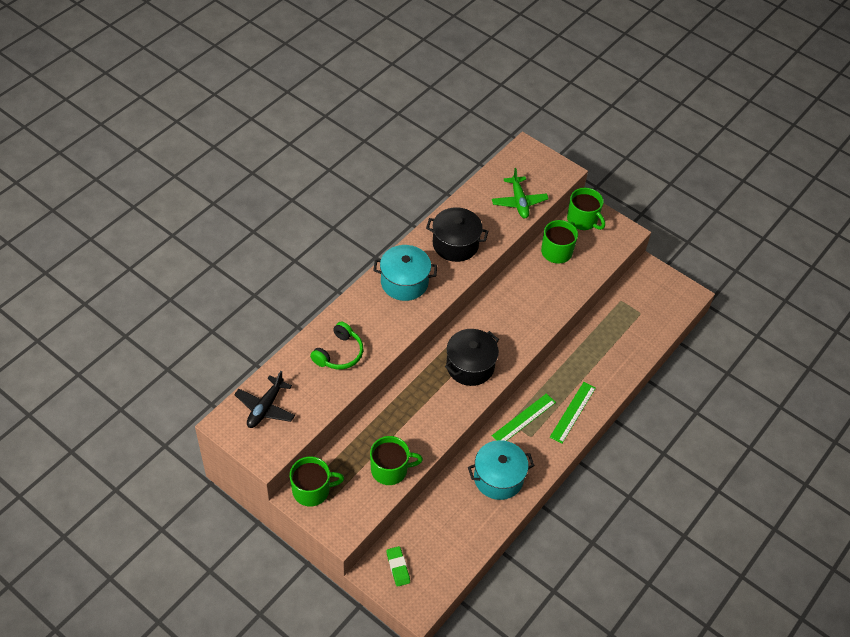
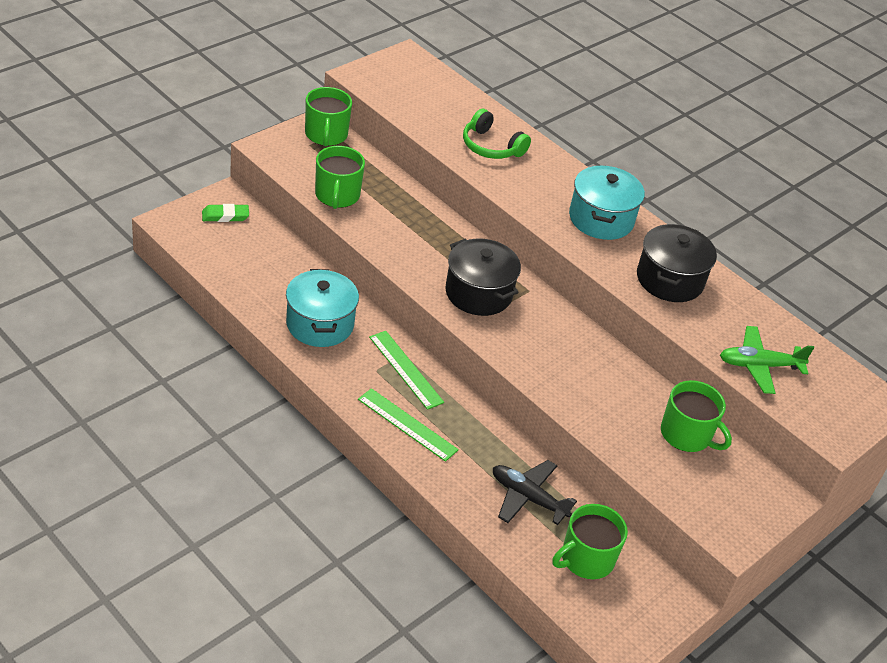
camera: 95 degrees right, 10 degrees down
(265, 407) = (423, 84): black plane -> black plane (528, 498)
(582, 220) = (756, 485): green mug -> green mug (586, 559)

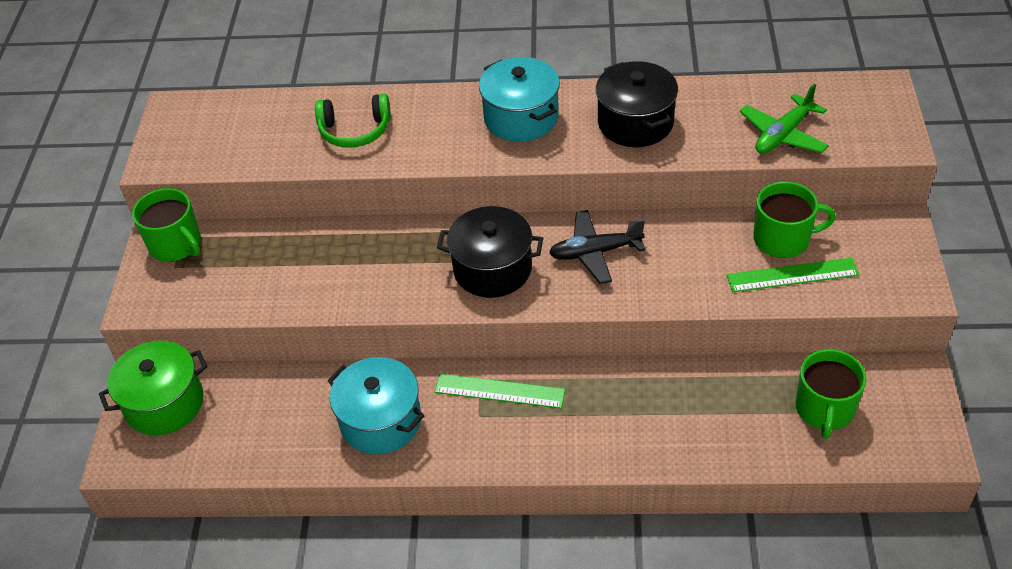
camera: 35 degrees left, 5 degrees up
(225, 216) = (164, 403): green eraser -> green pot
(337, 195) = (263, 291): green mug -> none
(407, 424) = (565, 436): green ruler -> green ruler (792, 275)
(528, 498) = (725, 403): black plane -> black plane (595, 252)

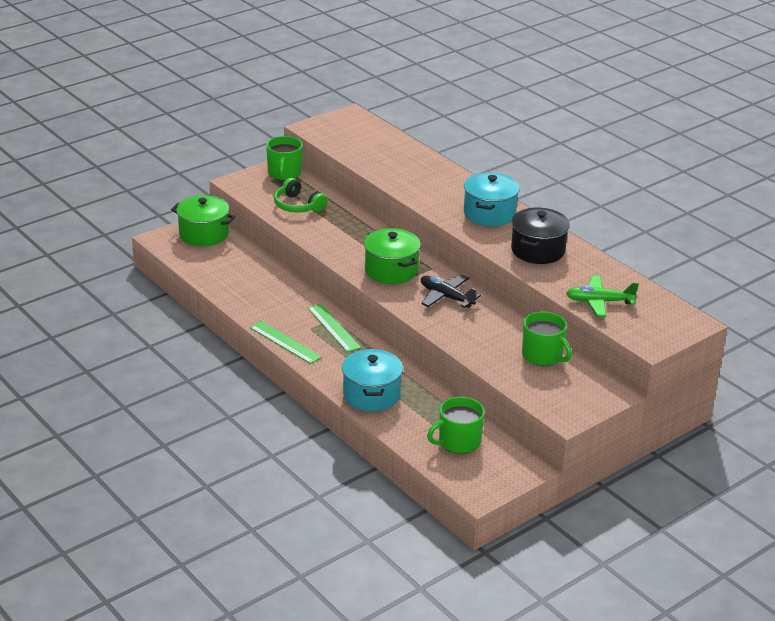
camera: 45 degrees right, 15 degrees down
(355, 130) = (409, 170): green headphones -> green headphones (297, 206)
(380, 421) = (270, 300): turquoise pot -> turquoise pot (371, 395)
(492, 269) = (391, 270): black pot -> green pot
(792, 275) = (518, 369): green ruler -> green ruler (285, 342)

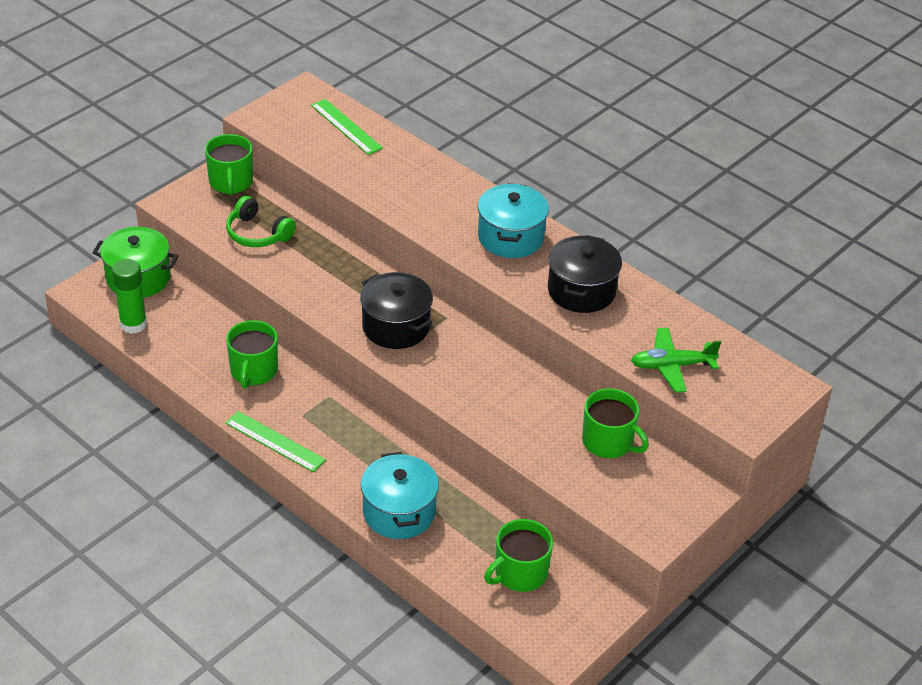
camera: 10 degrees left, 10 degrees up
(194, 262) = (133, 324): none -> green glue stick
(278, 298) = (253, 371): none -> green mug
(333, 327) = (332, 411): green ruler -> green ruler (346, 126)
(391, 270) = (396, 326): green pot -> black pot
(446, 297) = (473, 362): black plane -> none

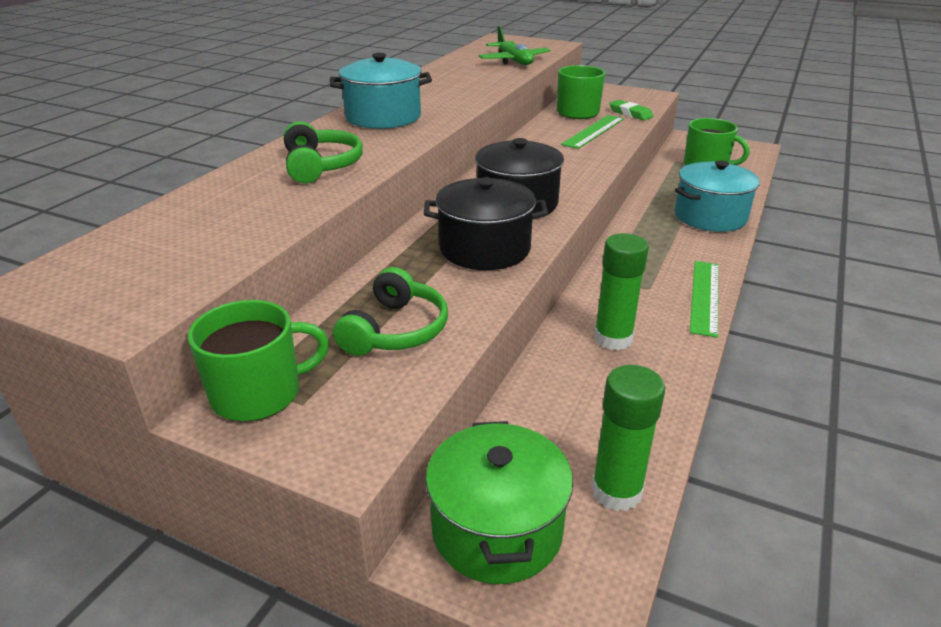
camera: 105 degrees left, 10 degrees down
(253, 371) = (613, 338): green mug -> green glue stick
(346, 126) = (163, 230): green ruler -> green ruler (593, 131)
(415, 192) = (321, 166): none -> green headphones
(581, 290) = (446, 88): black pot -> black pot (485, 249)
(588, 485) = (630, 113): none -> green eraser

